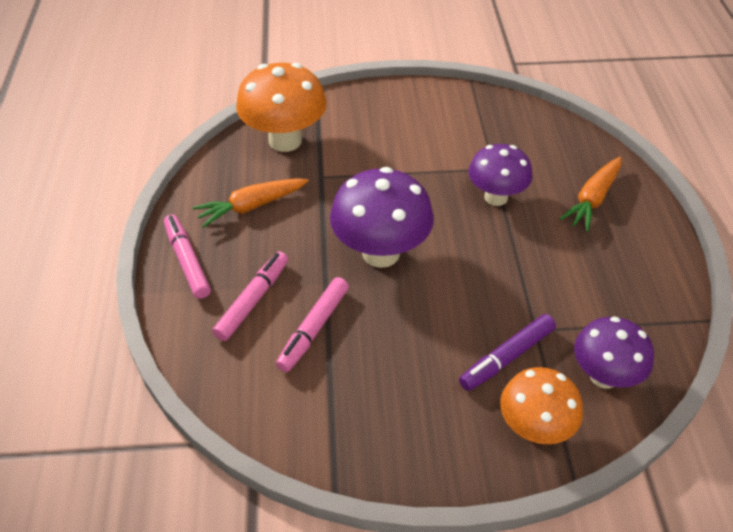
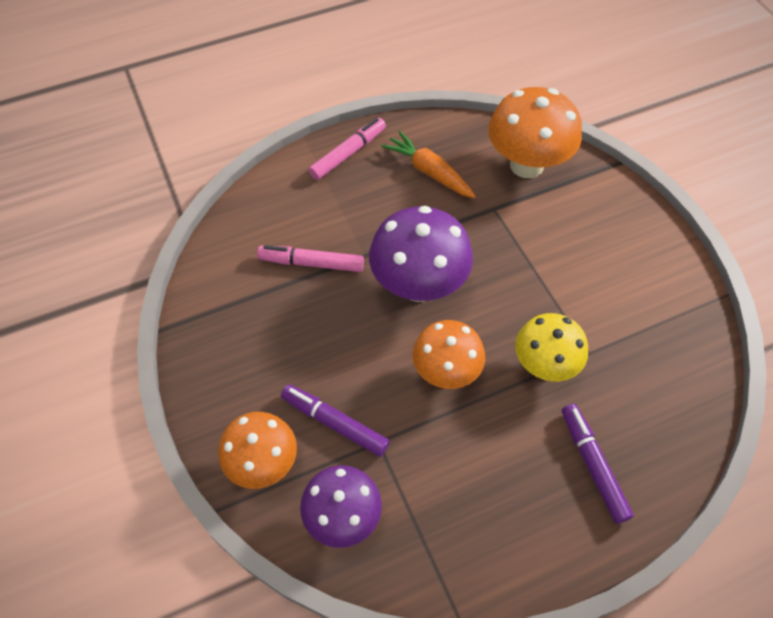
camera: 70 degrees right, 10 degrees up
(253, 300) = (325, 211): pink marker -> none
(480, 261) = (446, 372): none -> orange mushroom
(496, 197) = (544, 365): purple mushroom -> yellow mushroom
(592, 199) = (593, 465): orange carrot -> purple marker

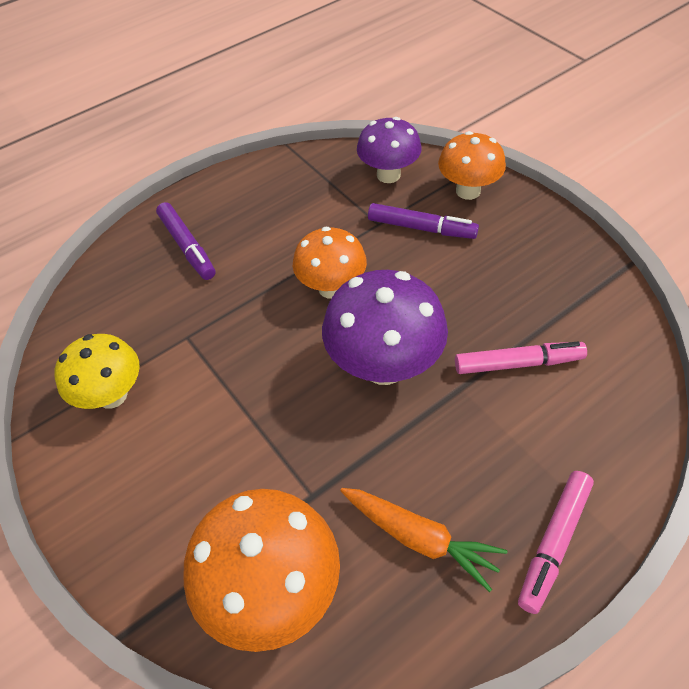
camera: 170 degrees right, 5 degrees down
(544, 365) = (233, 315): yellow mushroom -> yellow mushroom (112, 395)

